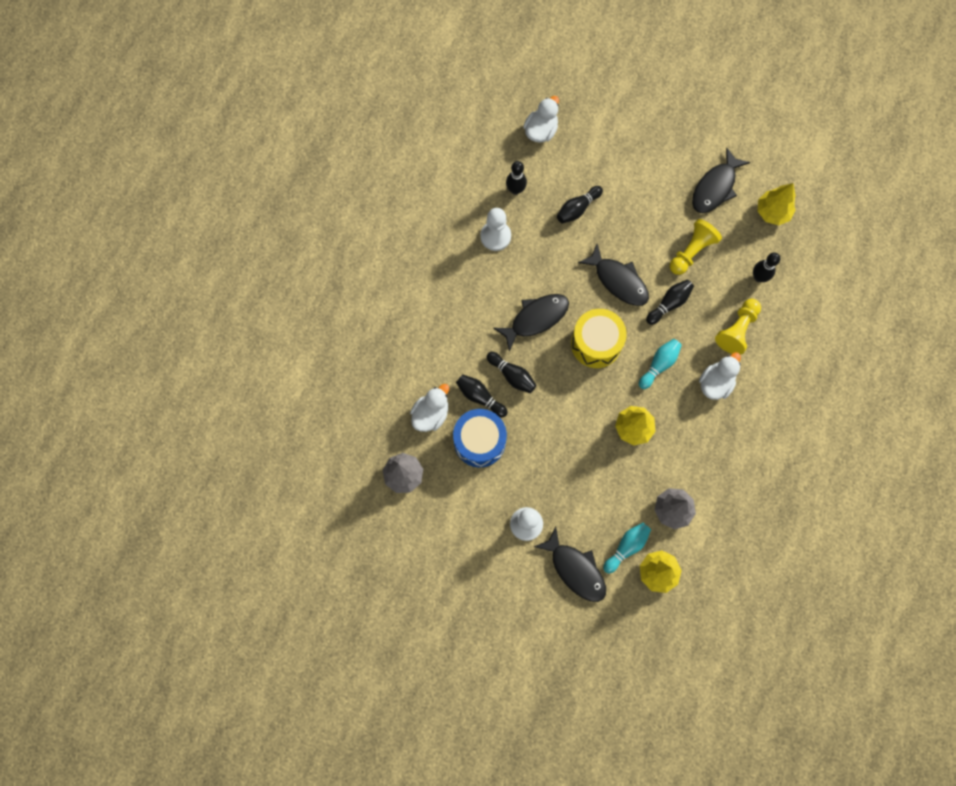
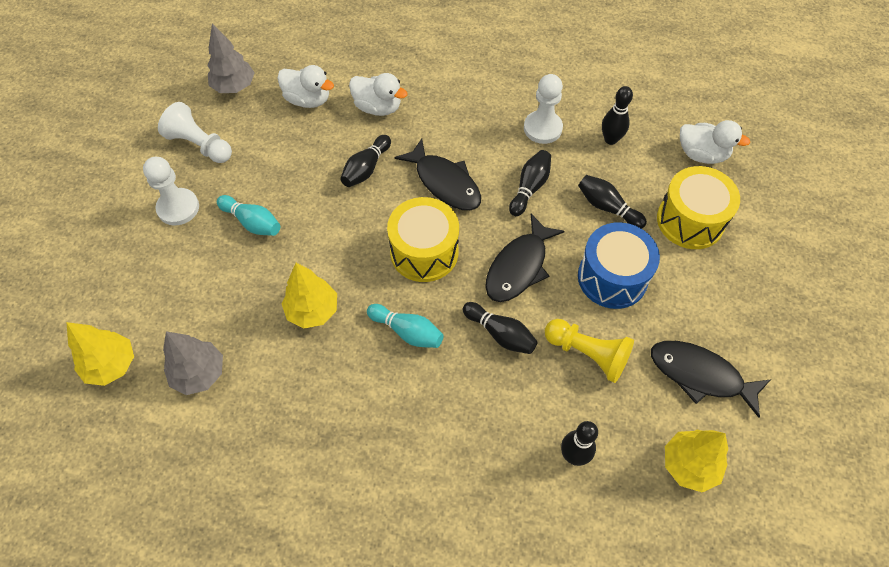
camera: 80 degrees right, 15 degrees down
(464, 506) = (200, 145): none -> white pawn
(479, 441) = (279, 148): blue drum -> blue drum (612, 277)
(480, 397) = (334, 141): black bowling pin -> black bowling pin (529, 188)
(575, 569) = (119, 267): black fish -> none
(598, 157) = (690, 221): none -> yellow drum
(626, 547) = (147, 323): turquoise bowling pin -> turquoise bowling pin (252, 222)
(715, 383) = (392, 410): white duck -> white duck (378, 107)
(737, 330) = (480, 432): yellow pawn -> none

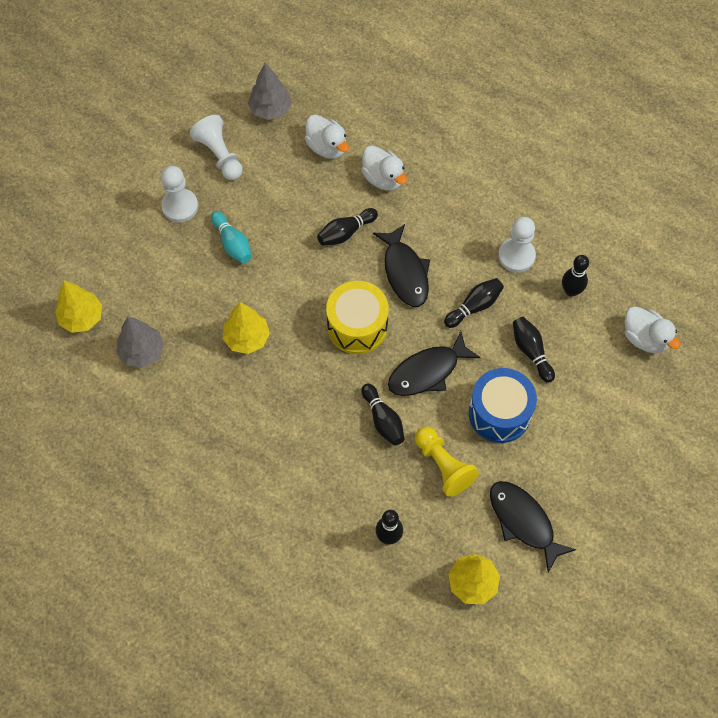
camera: 25 degrees right, 5 degrees up
(407, 332) = (311, 386): turquoise bowling pin -> none
(690, 221) = (596, 393): yellow drum -> none

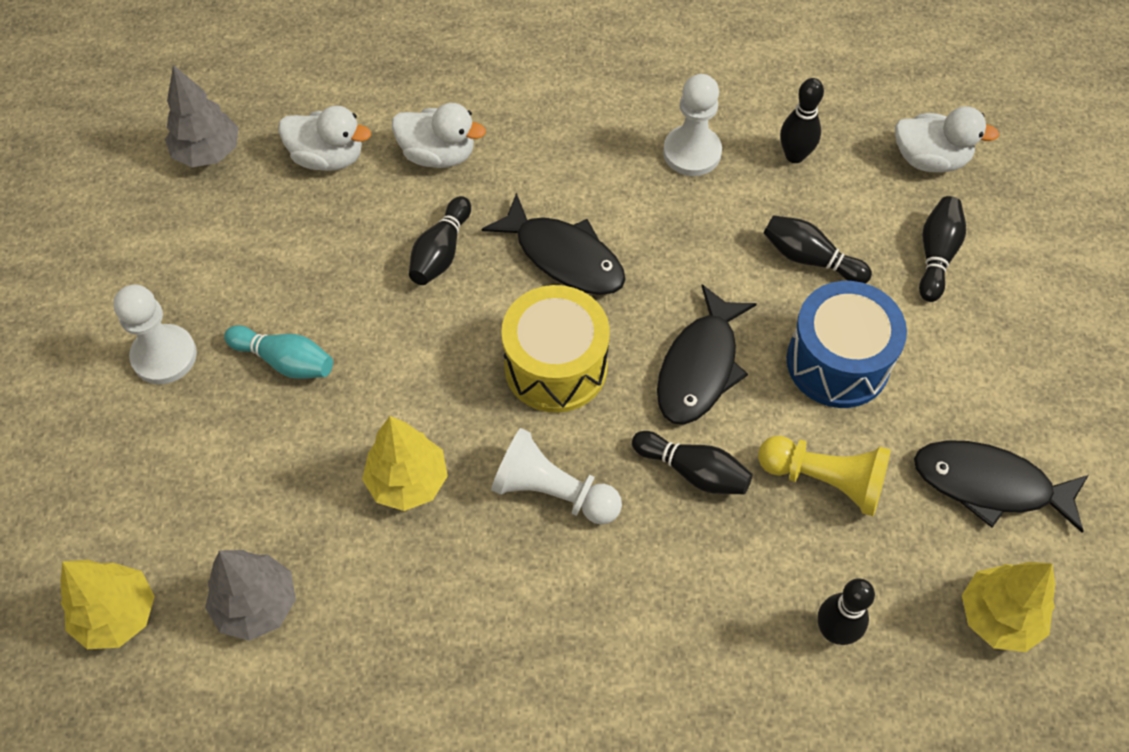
camera: 35 degrees left, 5 degrees down
(219, 155) = (175, 252): white pawn -> white pawn (553, 492)
(474, 306) = (691, 246): black bowling pin -> black bowling pin (936, 255)

